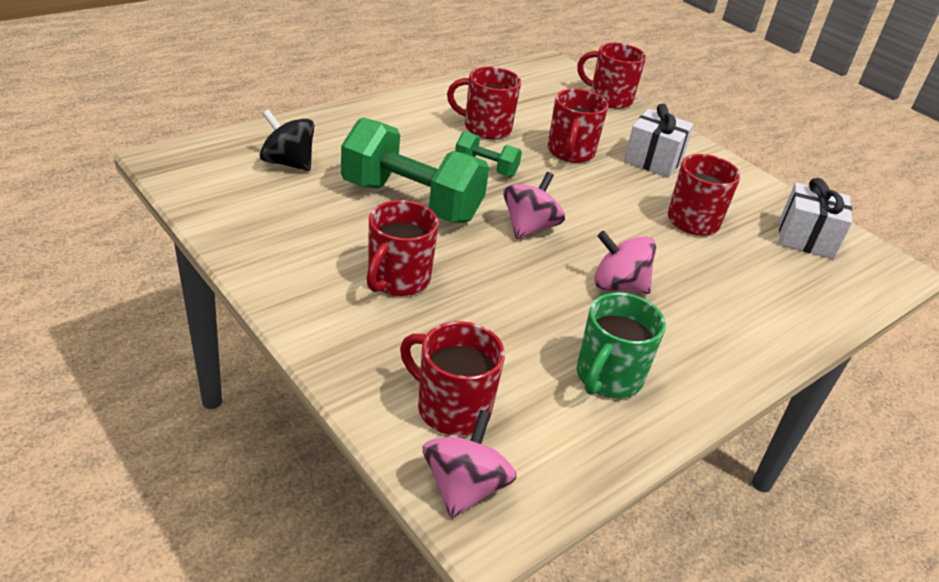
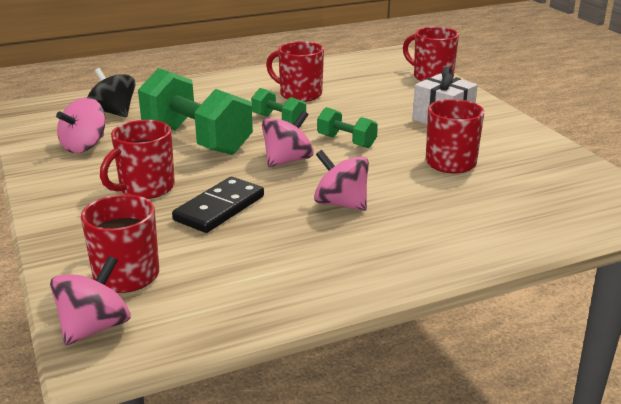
camera: 20 degrees right, 10 degrees down
(285, 218) = (84, 146): none -> pink spinning top
(497, 302) = (219, 208): none -> black domino
(570, 152) = (365, 112): red mug -> none
(574, 196) = (346, 141): none -> green dumbbell
(608, 377) = (281, 266): green mug -> none
(806, 238) = (563, 180): white gift -> none

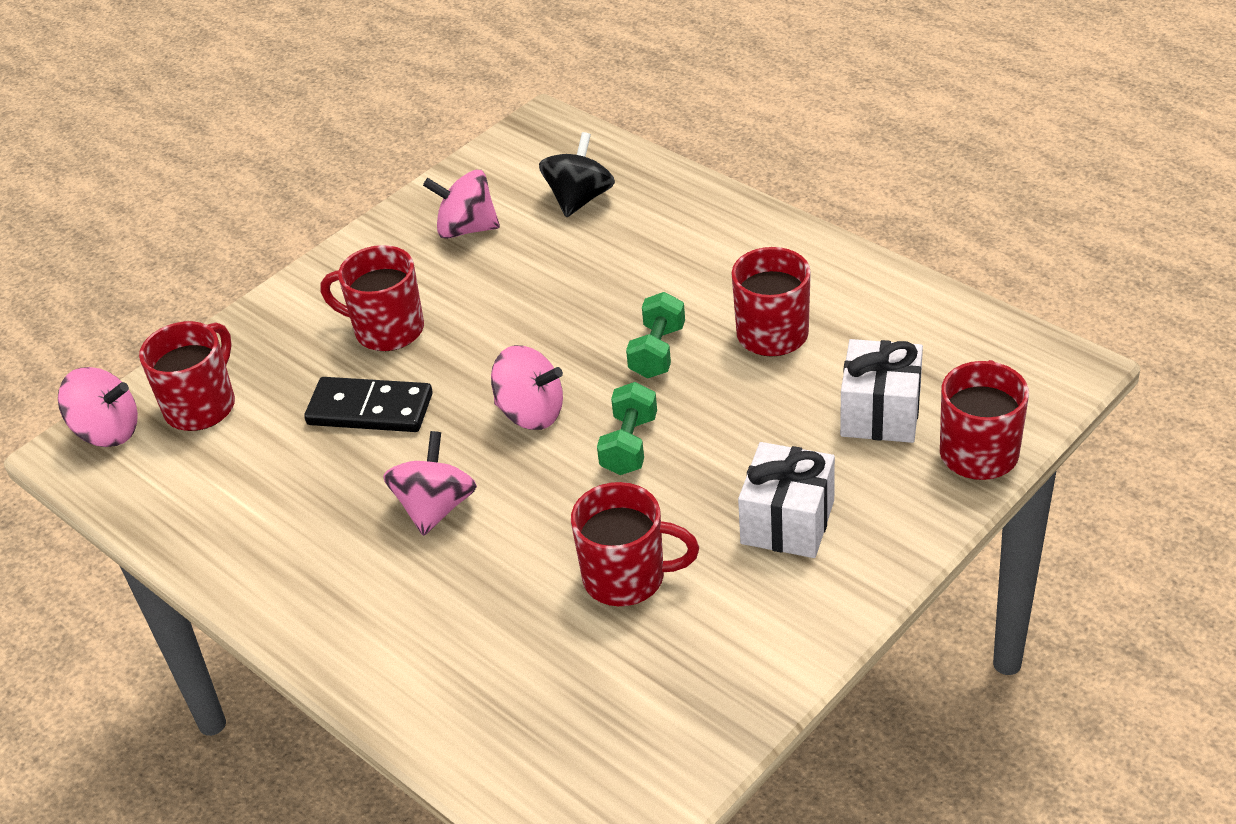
camera: 70 degrees right, 15 degrees up
(196, 139) = (544, 306): green dumbbell -> none
(386, 87) = (880, 413): none -> white gift

